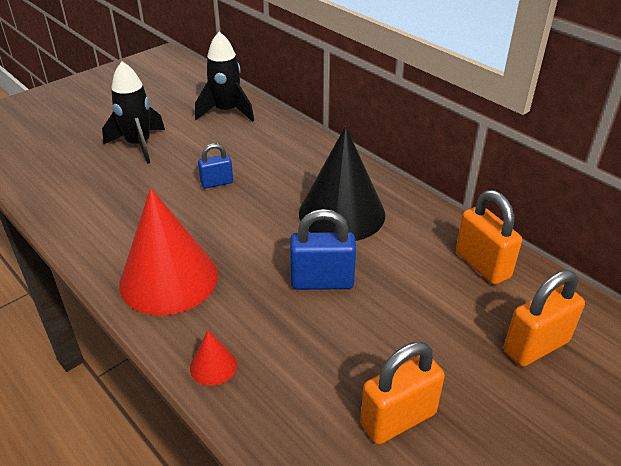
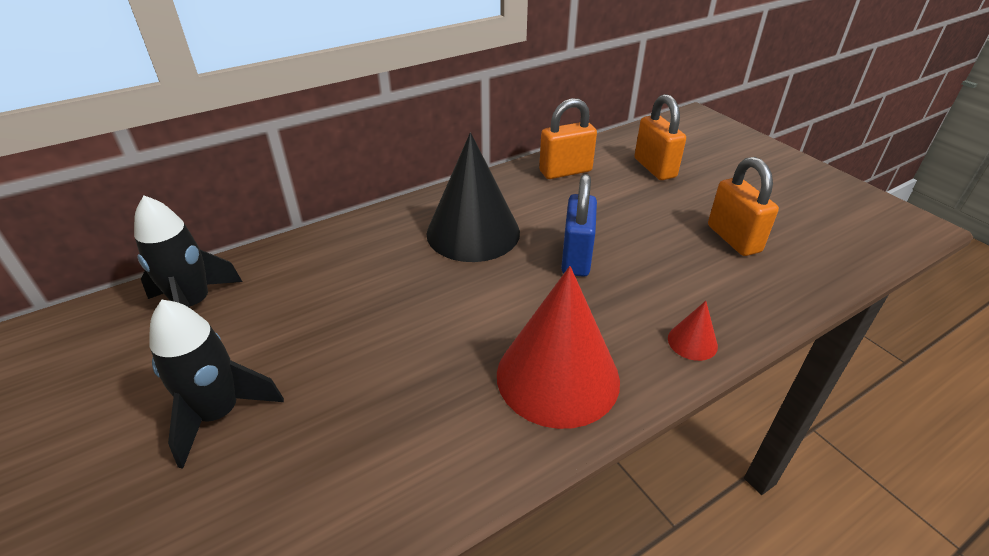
camera: 80 degrees left, 0 degrees up
(217, 183) = (374, 324): blue padlock -> none

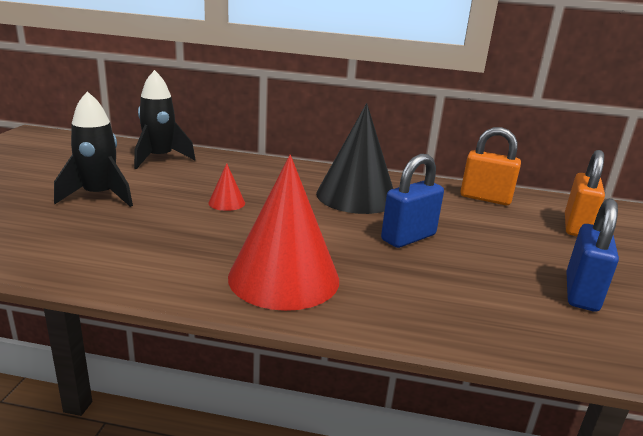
camera: 40 degrees right, 15 degrees down
(692, 342) = (419, 319): red cone -> red cone (226, 203)
(733, 239) = (581, 293): orange padlock -> blue padlock

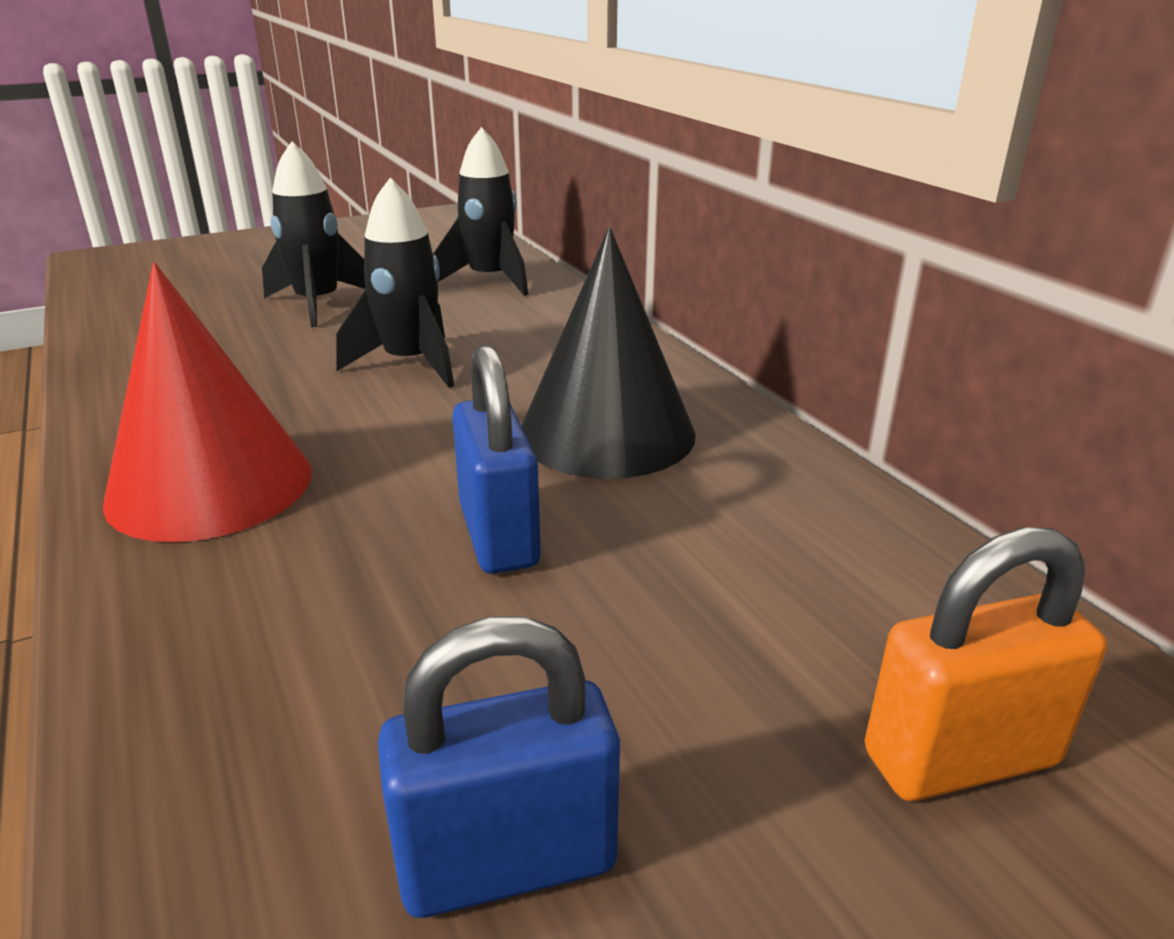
camera: 55 degrees right, 5 degrees up
(226, 203) = (410, 364): red cone -> black rocket
(408, 237) = (498, 535): blue padlock -> blue padlock turned 60 degrees clockwise
(485, 198) = (873, 561): orange padlock -> none

